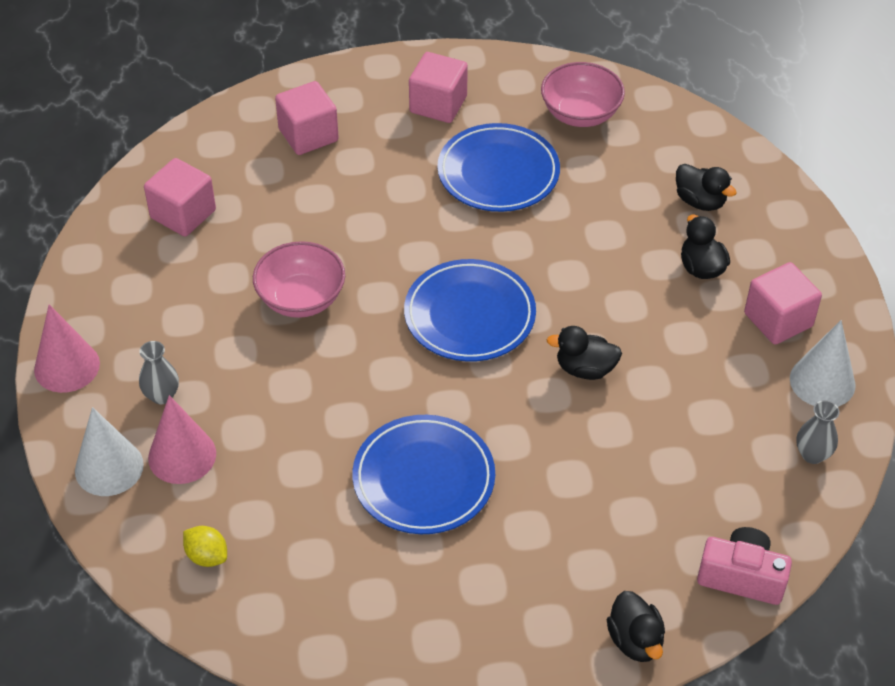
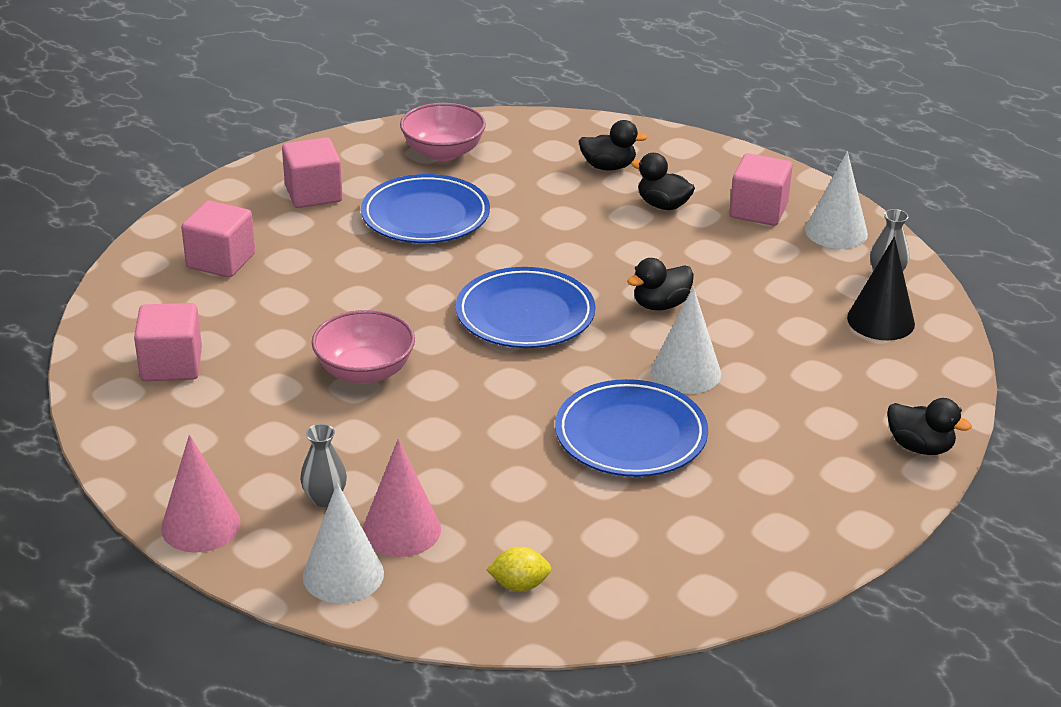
camera: 40 degrees left, 15 degrees down
(531, 447) = (686, 372): none -> white cone
(741, 577) = (937, 369): pink camera -> none
(752, 497) = (880, 320): none -> black cone

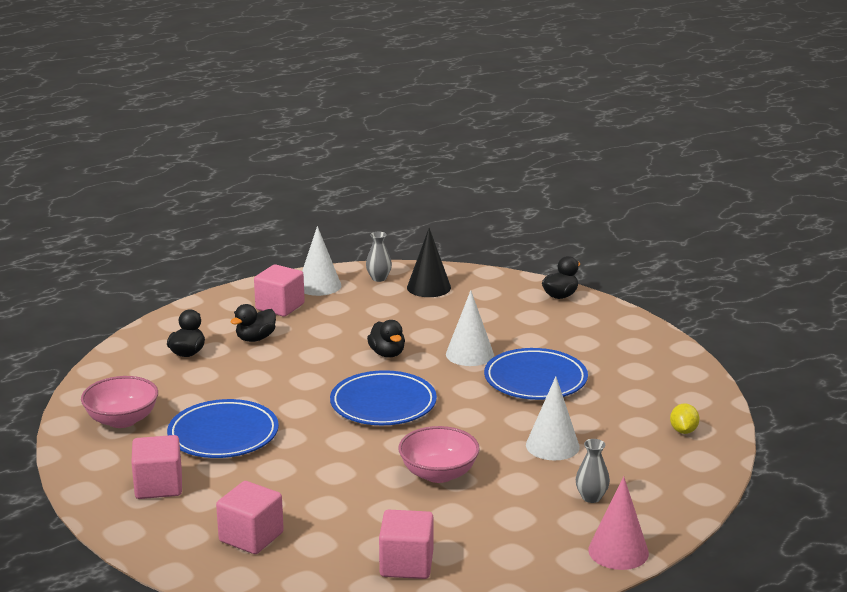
camera: 80 degrees left, 10 degrees down
(343, 574) = (673, 493): white cone -> white cone (552, 445)
(401, 530) = (627, 469): pink cone -> none

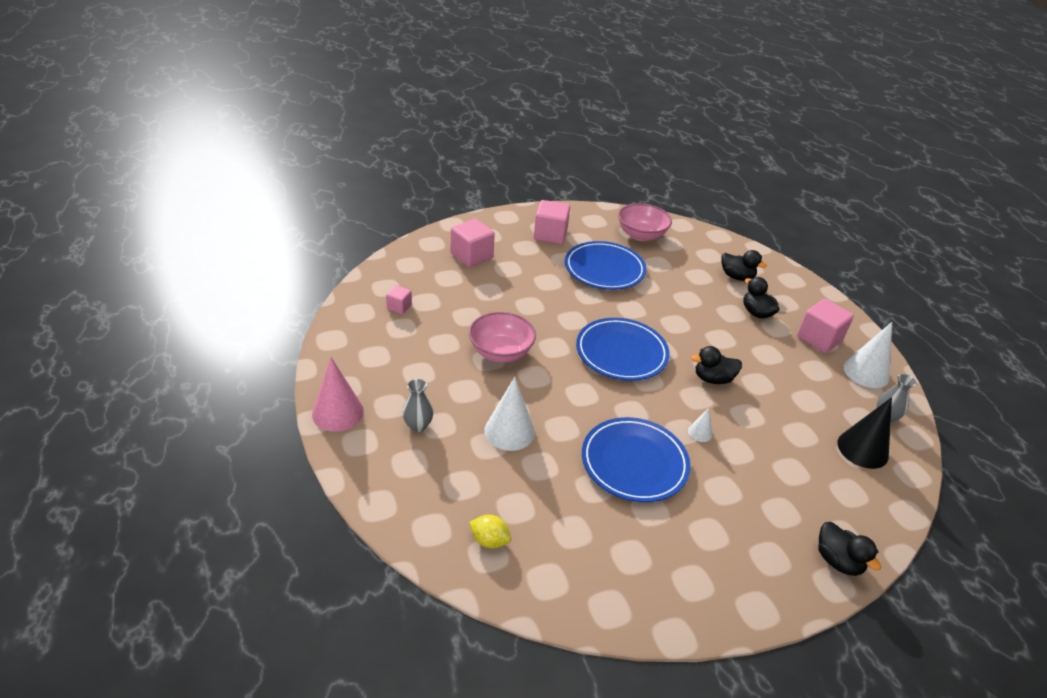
camera: 105 degrees right, 15 degrees up
(406, 564) = (399, 307): pink cube -> pink cube, size x0.54
(469, 354) = (700, 432): white cone -> white cone, size x0.49

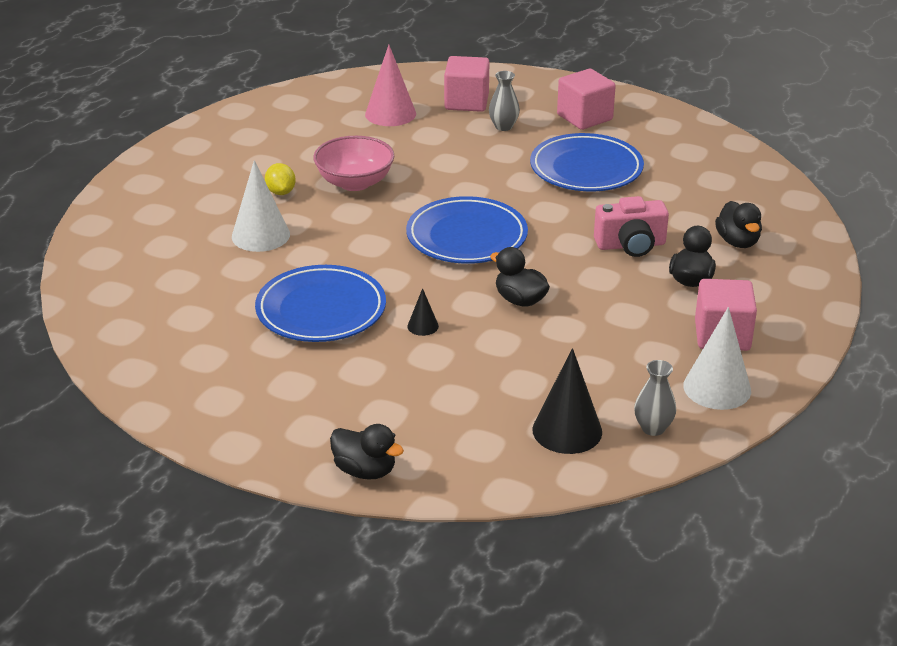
camera: 50 degrees right, 5 degrees down
(338, 412) = (159, 158): pink cone -> pink cone (390, 114)
(399, 307) = (329, 112): pink cube -> none
(418, 425) = (200, 195): grey vase -> grey vase (503, 126)
(489, 540) = (125, 286): yellow lemon -> yellow lemon (281, 192)
(641, 235) = (694, 159): pink bowl -> none
(700, 308) = (631, 245): none -> pink camera
(700, 432) = (423, 326): white cone -> black cone
(838, 561) = (365, 470): black duck -> black duck turned 75 degrees counterclockwise

